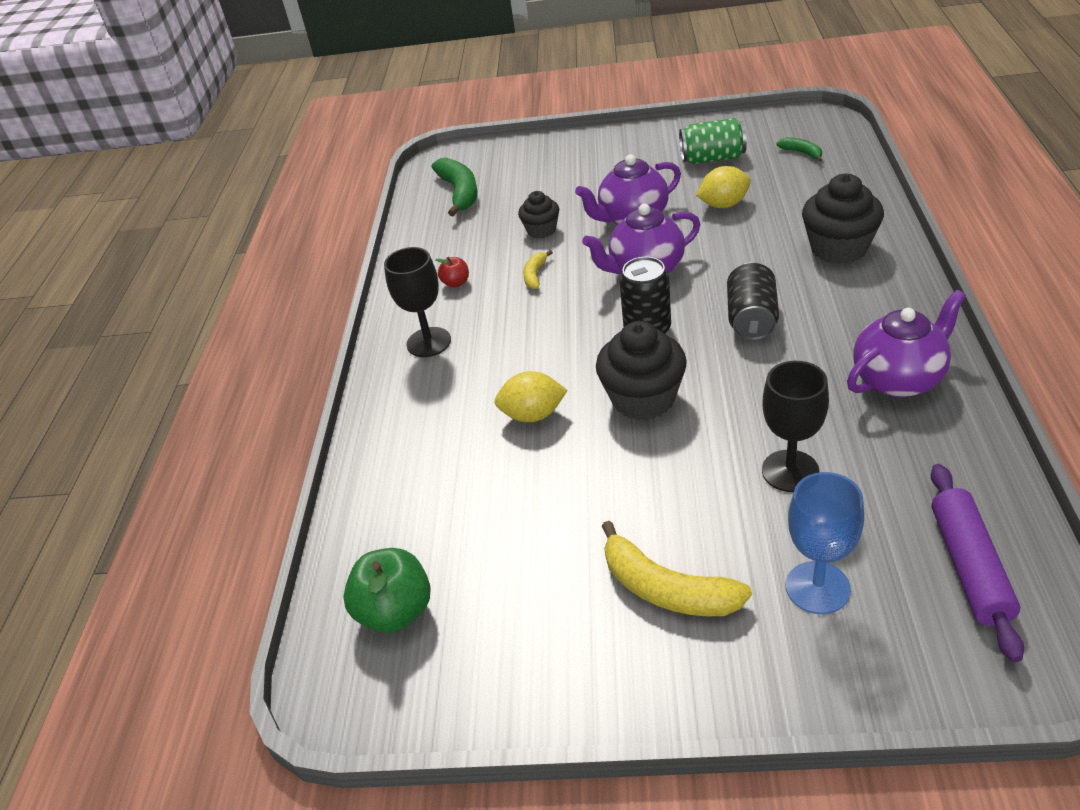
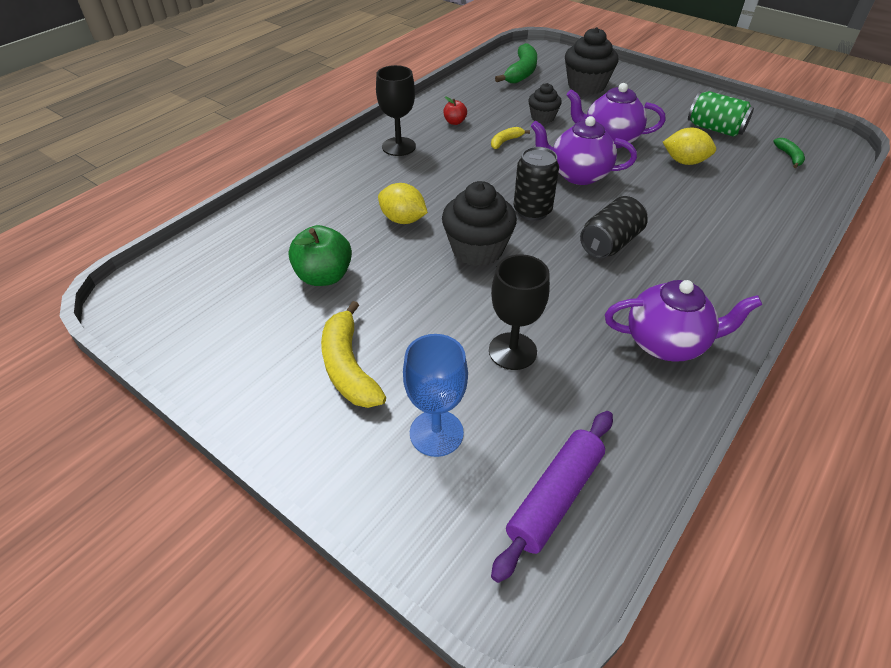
camera: 30 degrees right, 5 degrees up
(395, 611) = (204, 277): green apple -> green apple (324, 276)
(839, 248) = (735, 233): black cupcake -> black cupcake (586, 86)

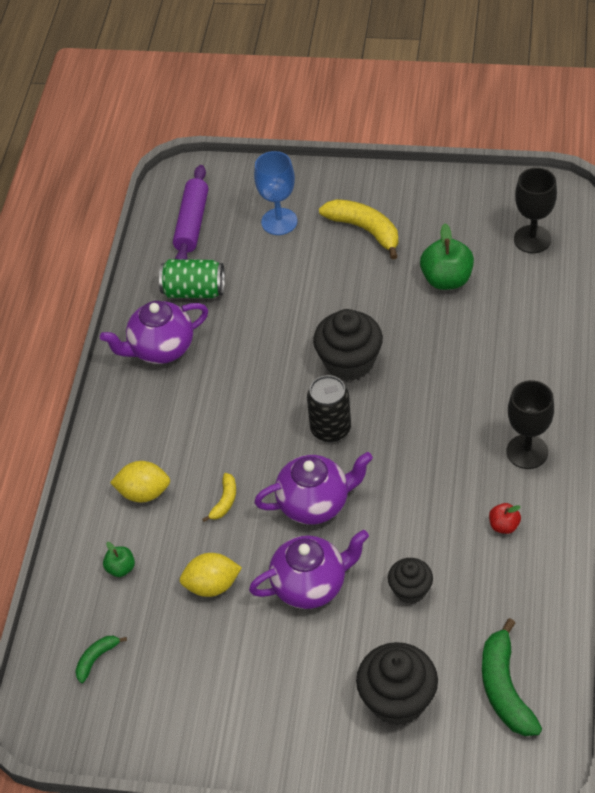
camera: 155 degrees right, 5 degrees up
(403, 220) = (436, 361): yellow lemon -> yellow lemon (144, 493)
(505, 141) = (423, 520): yellow banana -> yellow banana (224, 501)
(512, 351) = (265, 291): black goblet -> black goblet (532, 239)
(610, 243) = (242, 425): black can -> none
(715, 129) = (195, 676): green can -> green can (194, 291)
(759, 193) = (121, 568): none -> green apple
(789, 156) = (96, 659): green banana -> green banana turned 75 degrees clockwise

